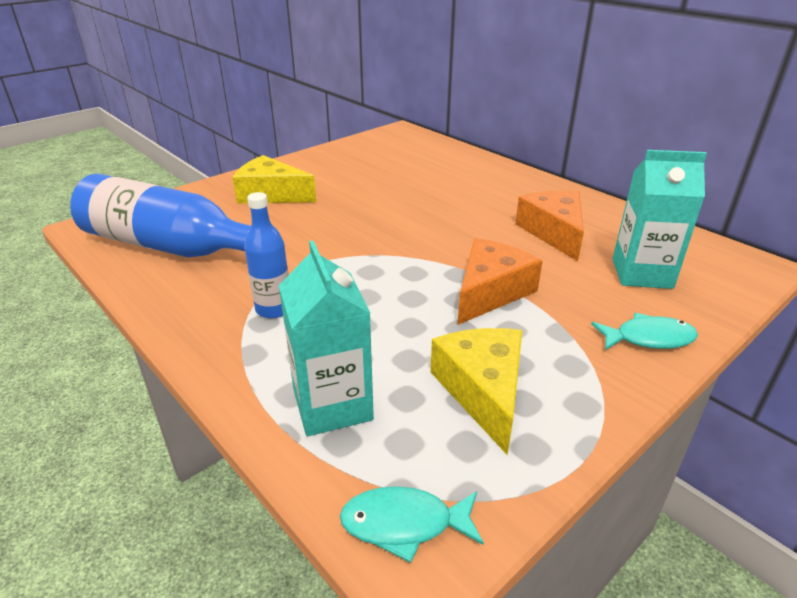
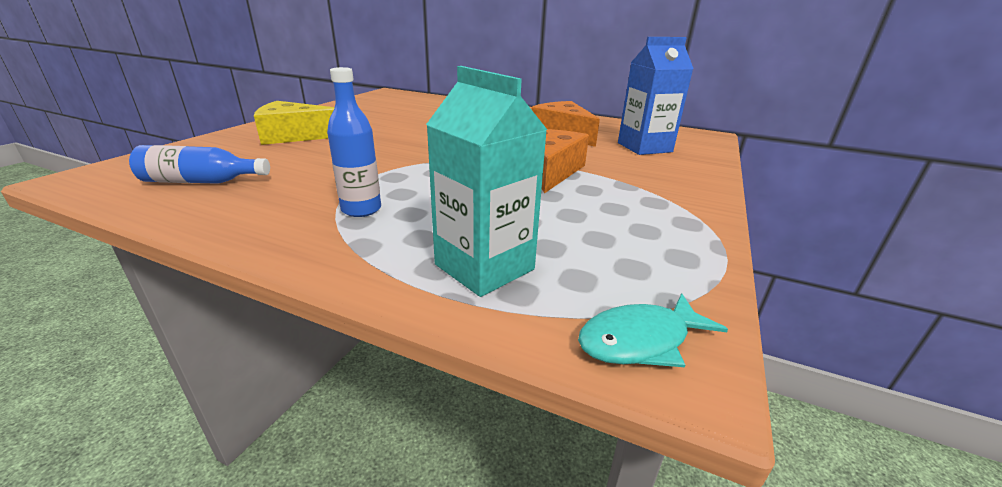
camera: 25 degrees left, 5 degrees down
(170, 246) = (201, 181): blue bottle -> blue bottle, size x0.51
(483, 391) = (607, 230): yellow cheese -> none
(641, 273) = (644, 147): turquoise carton -> blue carton
(648, 338) = (687, 179): turquoise fish -> none

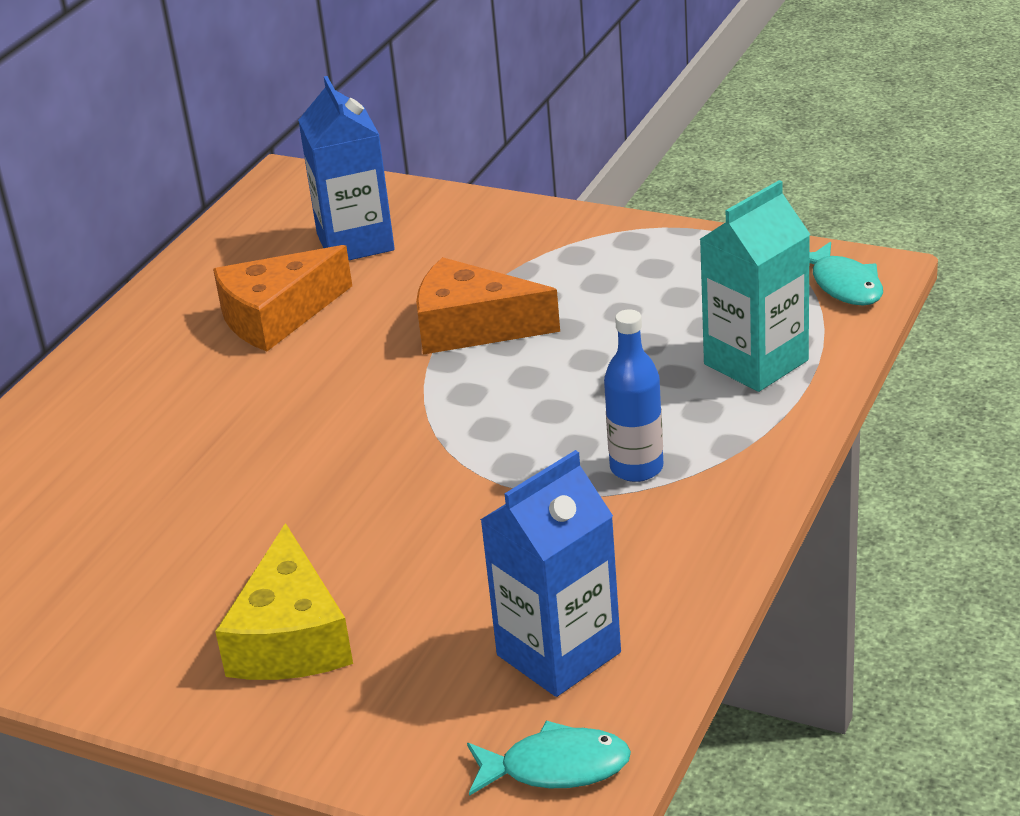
camera: 85 degrees left, 5 degrees up
(111, 178) = (556, 767): none -> turquoise fish
(201, 181) = (558, 654): blue bottle -> blue carton

